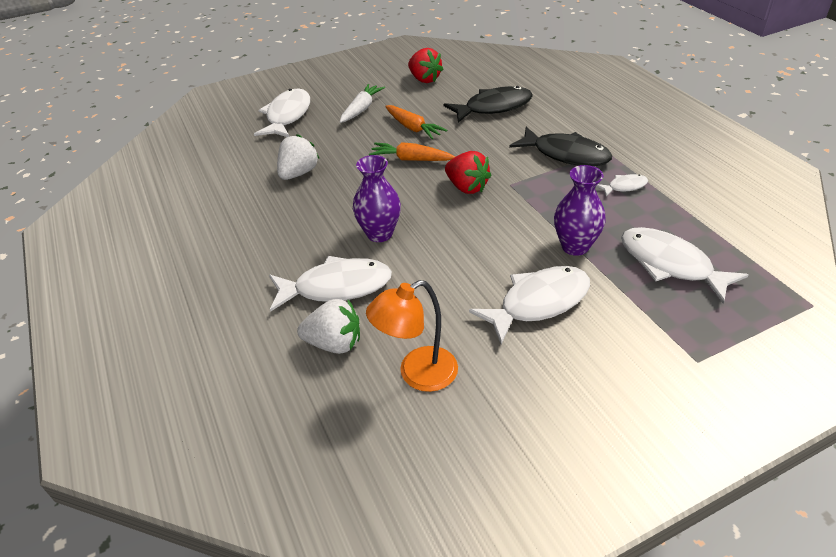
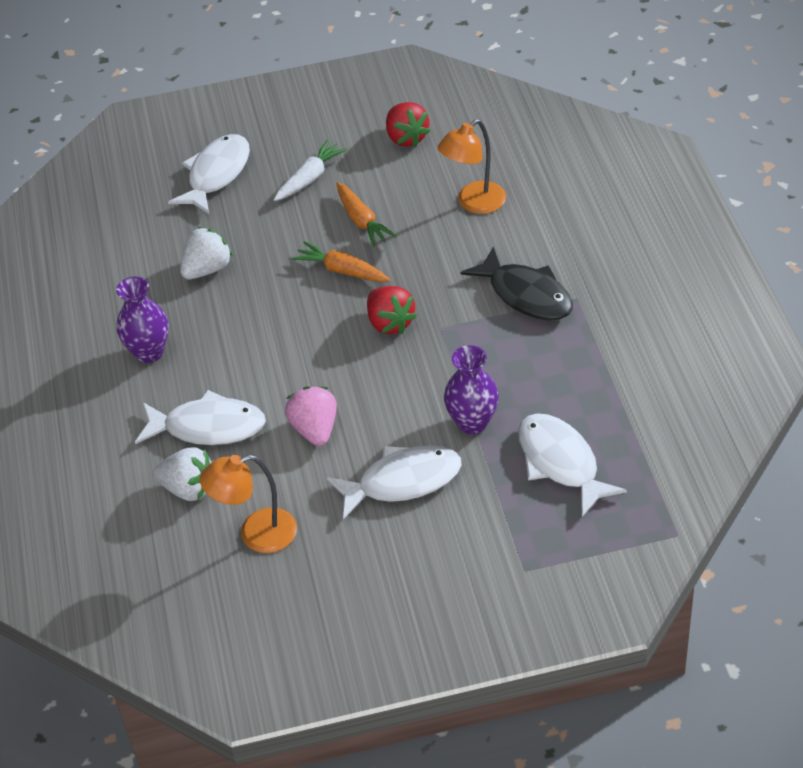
camera: 15 degrees right, 5 degrees up
(379, 234) = (272, 369): purple vase -> purple vase (149, 352)
(437, 273) = (315, 429): none -> pink strawberry
(493, 107) = (474, 203): black fish -> orange lamp
(624, 186) = (569, 354): white fish -> none

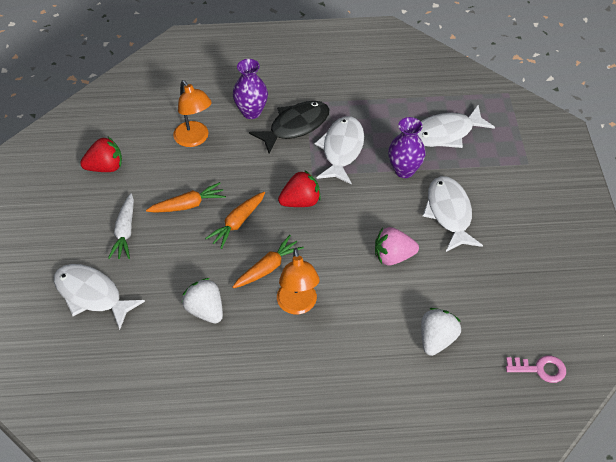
camera: 85 degrees left, 5 degrees up
(149, 352) = (288, 358): purple vase -> purple vase (251, 112)
(154, 602) = (540, 369): none -> pink key
(208, 427) = (378, 322): white fish -> white fish (341, 150)
(256, 534) = (485, 300): orange lamp -> orange lamp (297, 305)
(277, 311) = (268, 268): none -> orange carrot
(310, 178) = (125, 232): white carrot -> white carrot turned 135 degrees counterclockwise

